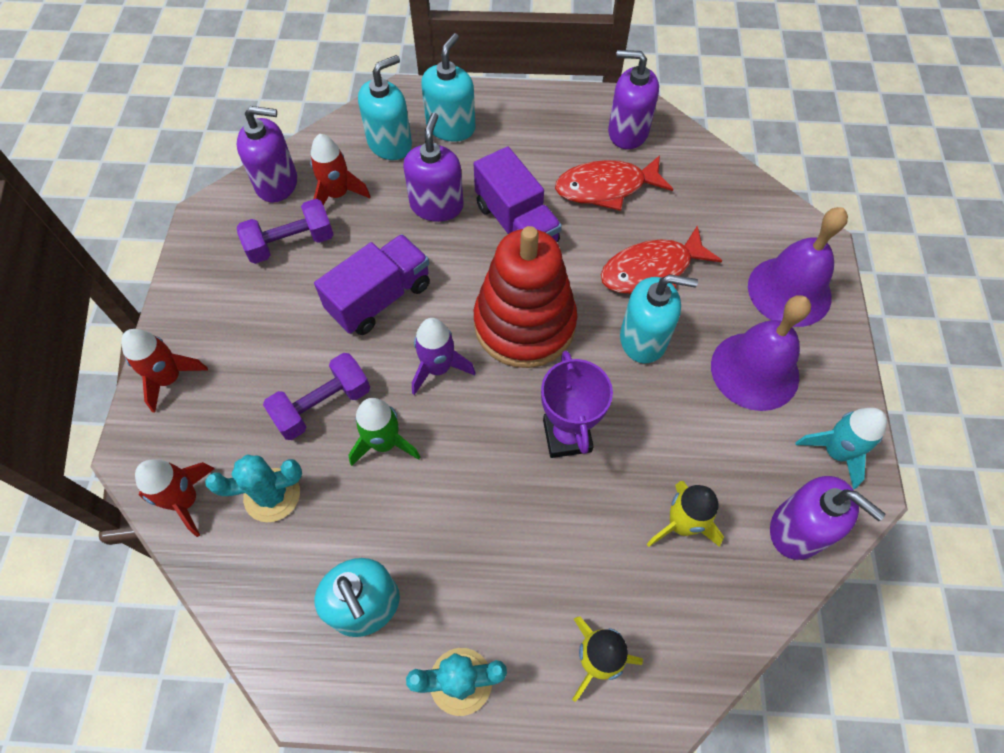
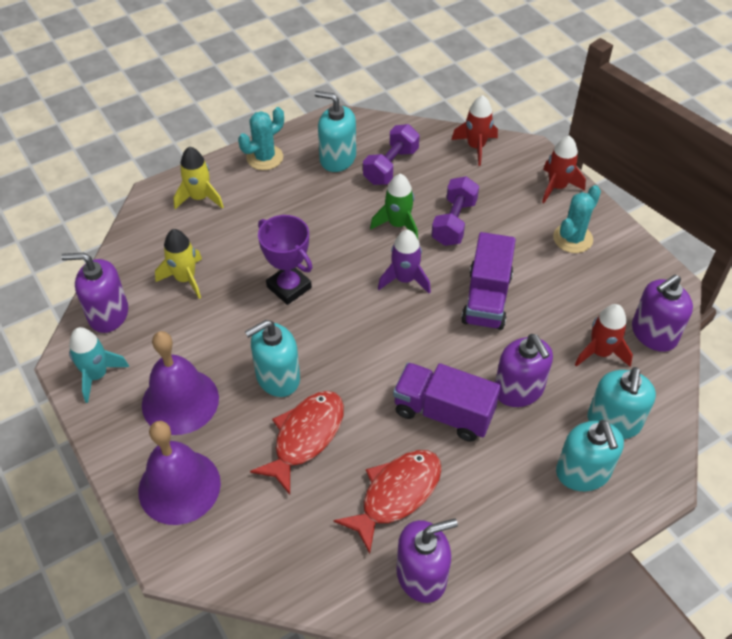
camera: 145 degrees right, 10 degrees down
(272, 495) = (434, 171): turquoise cactus -> turquoise cactus (572, 238)
(291, 243) = (588, 298): purple dumbbell -> purple dumbbell (391, 166)
(524, 324) = (371, 339): red stacking toy -> none

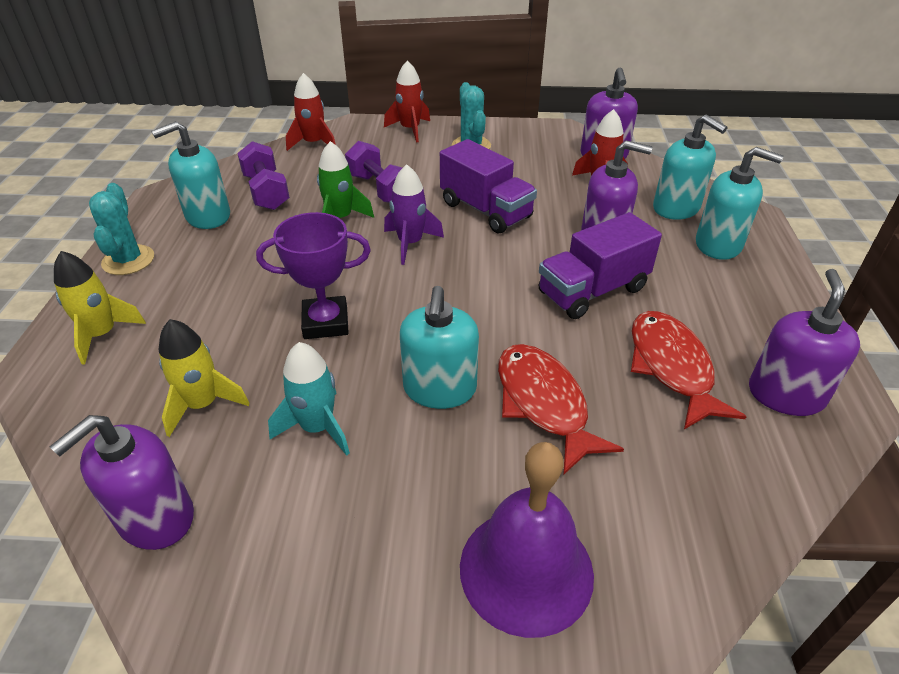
camera: 55 degrees left, 10 degrees down
(97, 375) = (246, 585): turquoise rocket -> turquoise rocket (317, 427)
(180, 401) = (387, 501): purple bell -> none

